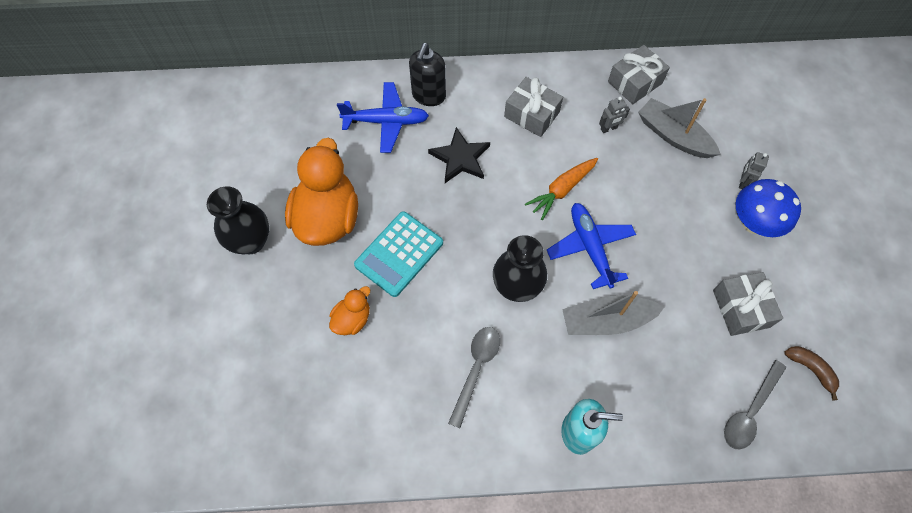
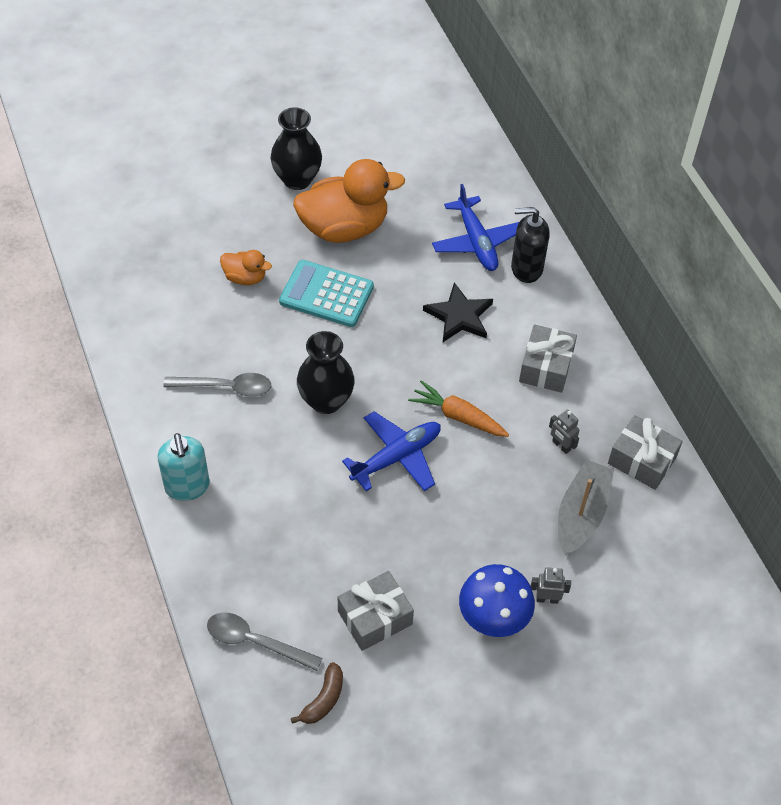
camera: 70 degrees right, 10 degrees down
(606, 321) = (315, 488): grey boat -> none

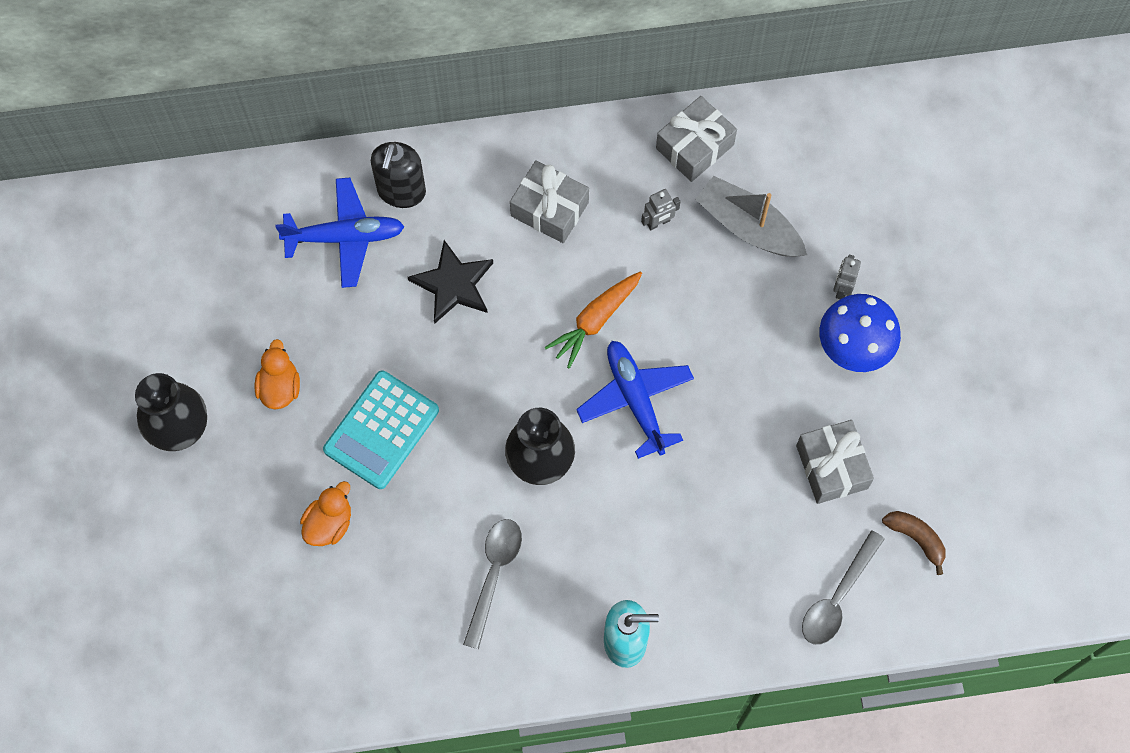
camera: 75 degrees left, 15 degrees up
(344, 228) = (280, 387): orange duck -> orange duck, size x0.48

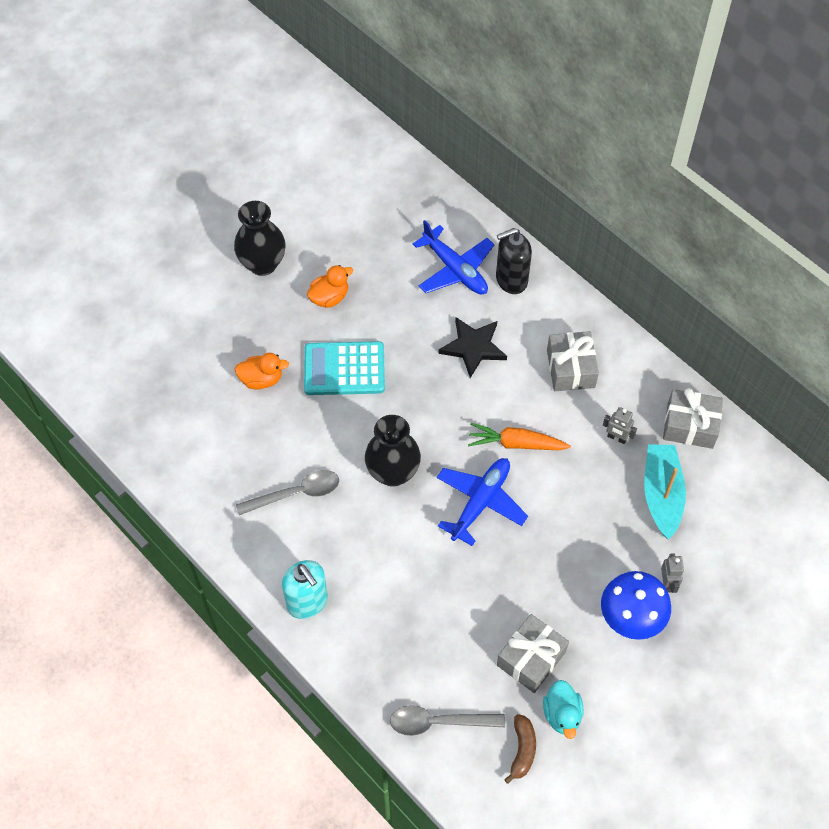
camera: 55 degrees right, 10 degrees down
(748, 226) = (661, 494): grey boat -> turquoise boat
(842, 289) = (667, 583): grey robot -> grey robot turned 105 degrees clockwise
(906, 478) = (562, 714): none -> turquoise duck

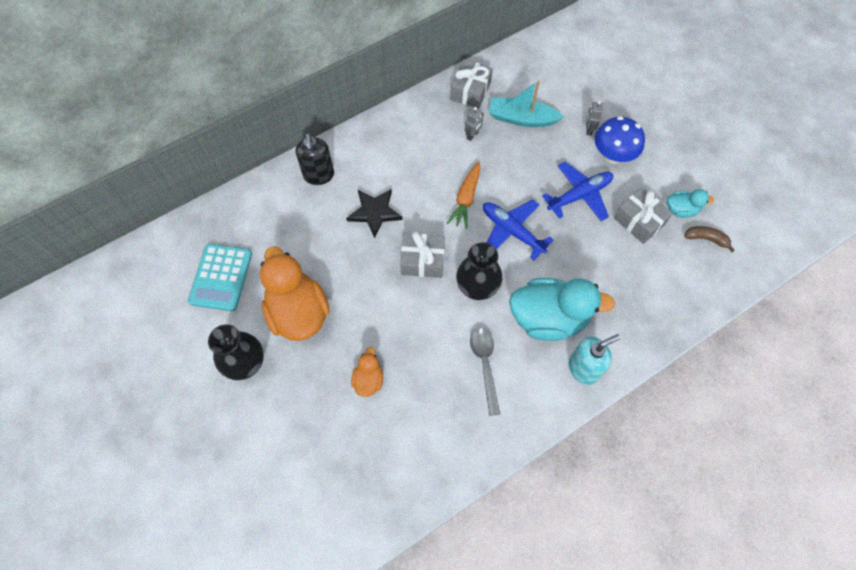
camera: 80 degrees left, 5 degrees up
(329, 297) = (298, 312): orange duck -> orange duck, size x2.07
(344, 369) = (373, 311): turquoise calculator -> turquoise calculator (221, 277)
(367, 557) = (548, 318): none -> turquoise duck
(438, 722) = (685, 289): grey spoon -> none
(455, 270) = (297, 212): blue plane -> blue plane (580, 195)
(570, 368) = (408, 152): grey gift -> grey gift (422, 260)
(667, 583) = (588, 129): grey robot -> grey robot turned 90 degrees counterclockwise

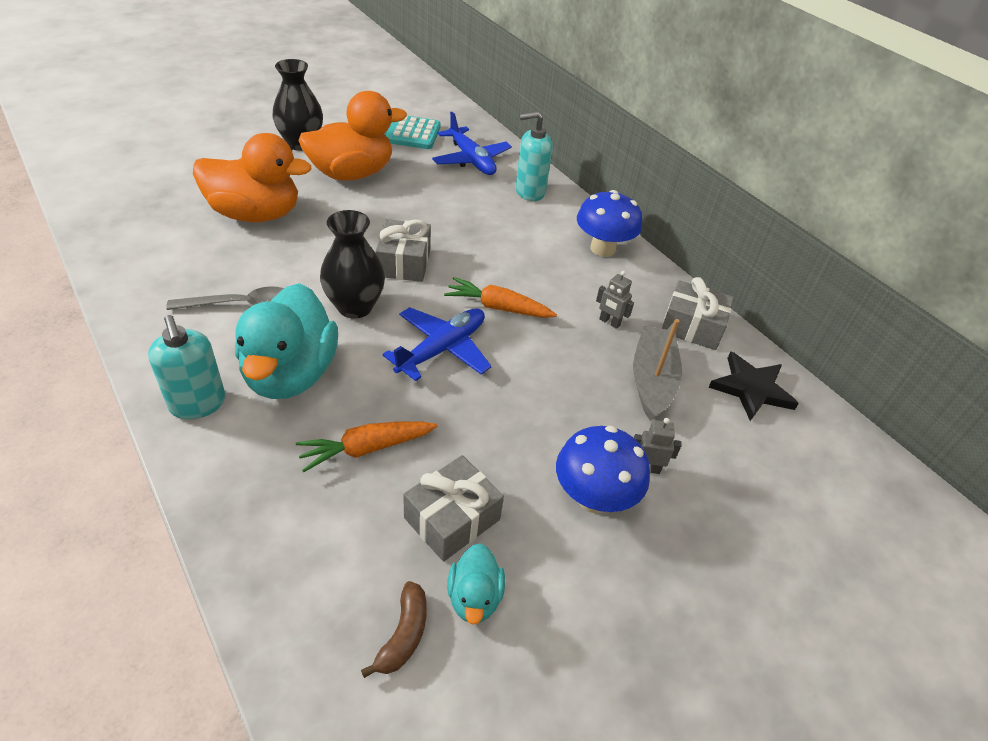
camera: 85 degrees right, 20 degrees down
(319, 175) = (529, 192): black soap dispenser -> turquoise soap dispenser
(368, 380) = (256, 214): orange duck -> orange duck, size x2.07
(375, 212) = (477, 229): black star -> black star (751, 389)
(392, 132) = (602, 249): none -> blue mushroom
(521, 118) = (652, 380): turquoise boat -> grey boat
(580, 195) = (506, 438): blue plane -> blue plane (471, 160)
(601, 267) = (366, 449): none -> orange carrot

